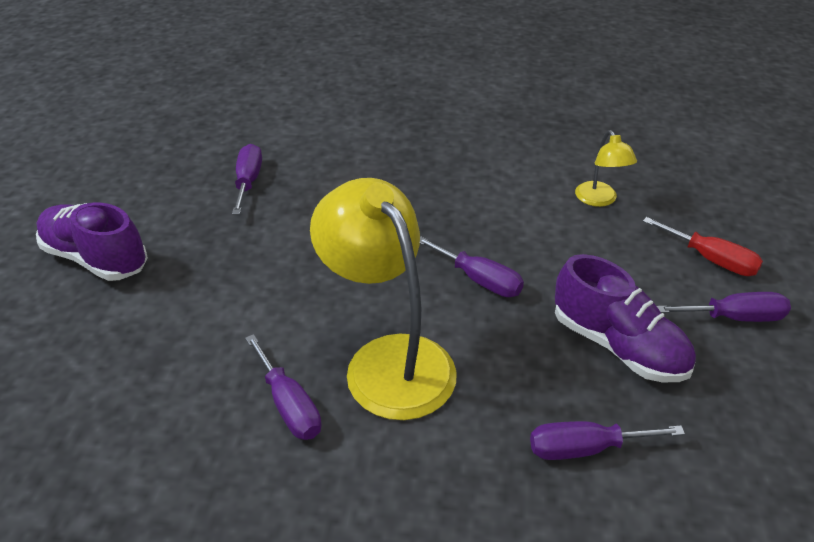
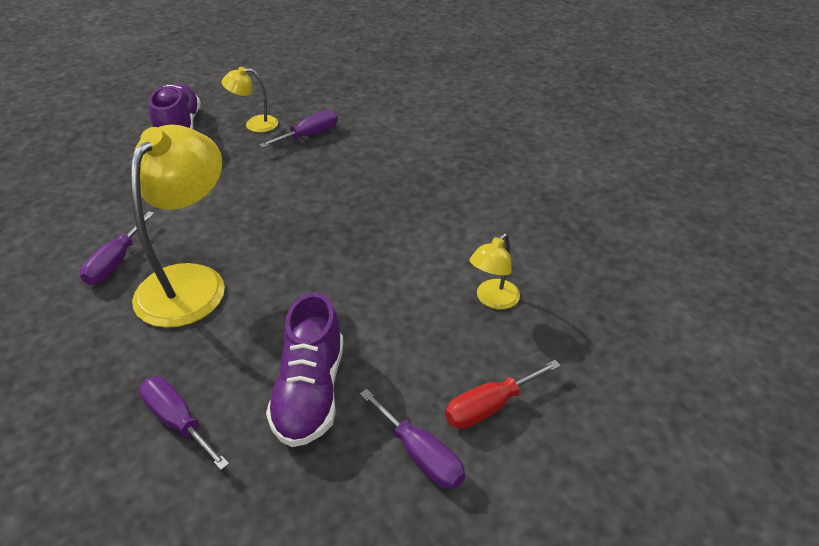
camera: 50 degrees right, 0 degrees up
(174, 205) = (254, 124): none -> yellow lamp
(479, 280) = (315, 282): purple screwdriver -> none
(711, 259) = (490, 406): red screwdriver -> red screwdriver turned 60 degrees clockwise

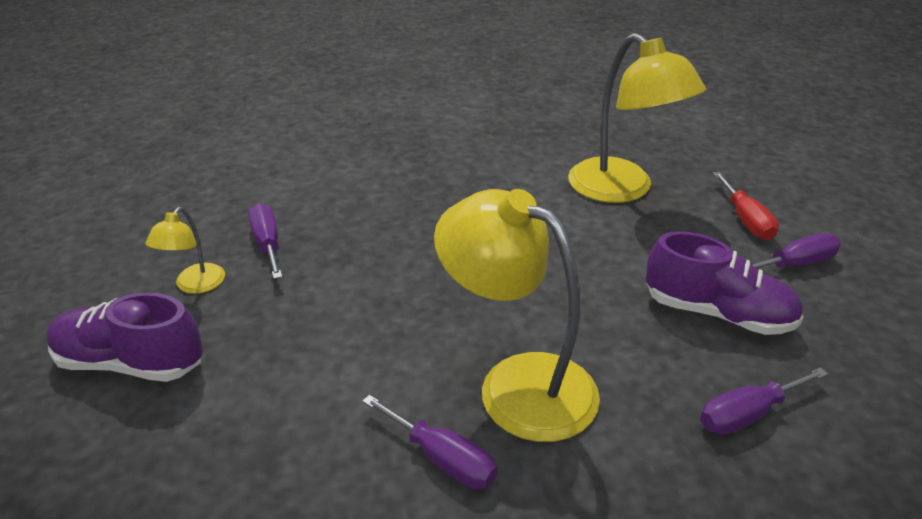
camera: 70 degrees left, 5 degrees down
(492, 300) = (622, 190): yellow lamp -> yellow lamp, size x2.08

